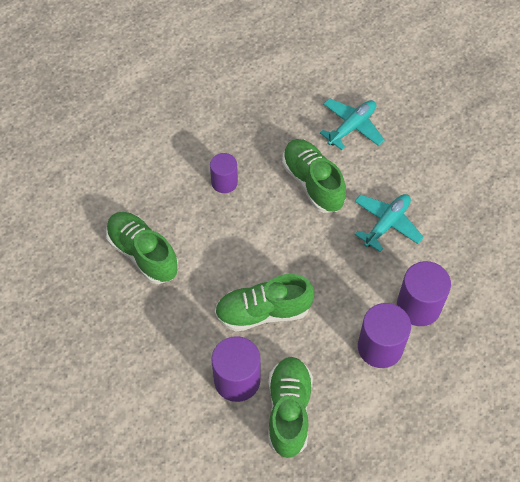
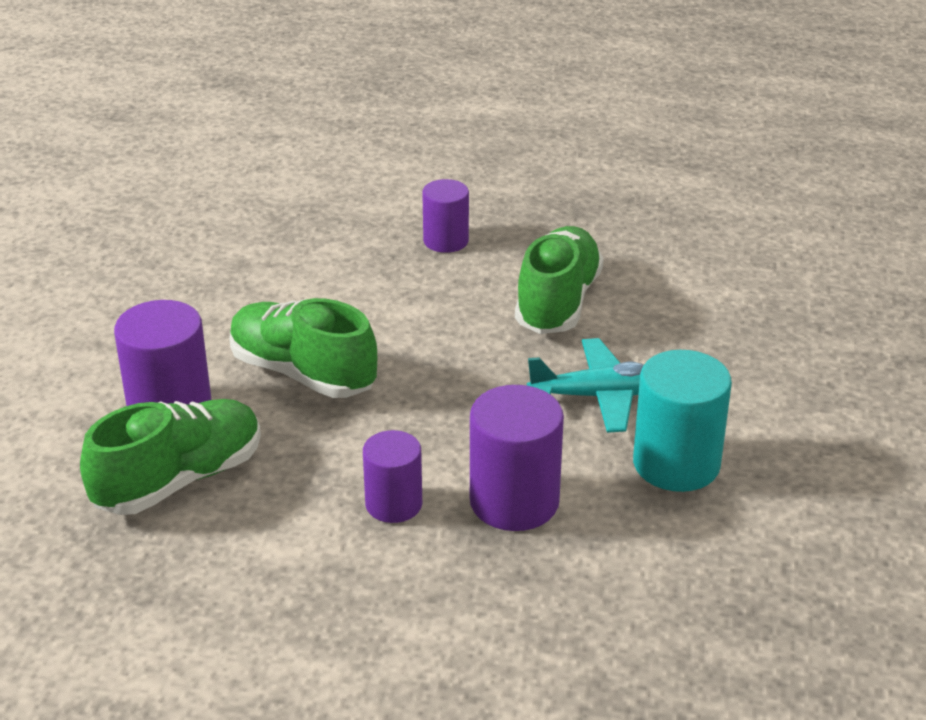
camera: 45 degrees right, 25 degrees down
(143, 254) = (254, 243): green shoe -> none
(352, 127) = (695, 284): turquoise plane -> none
(380, 347) = (393, 504): purple cylinder -> purple cylinder, size x0.64
(450, 236) = (676, 464): none -> turquoise cylinder

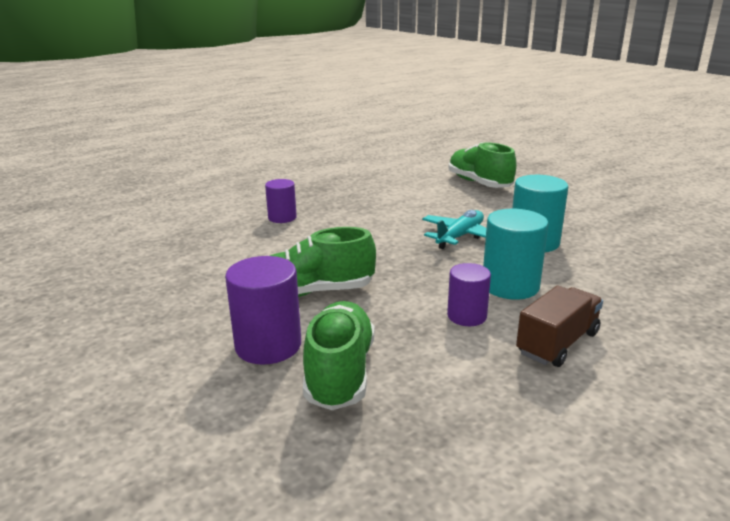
camera: 45 degrees left, 10 degrees down
(419, 598) = (557, 343): none -> brown truck
(514, 502) = (510, 286): purple cylinder -> turquoise cylinder
(557, 302) = (376, 217): green shoe -> green shoe (479, 183)

